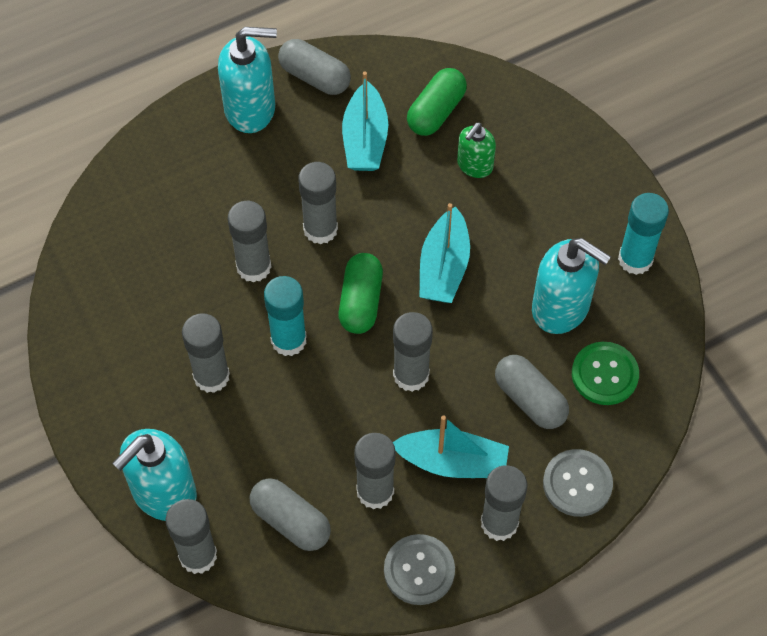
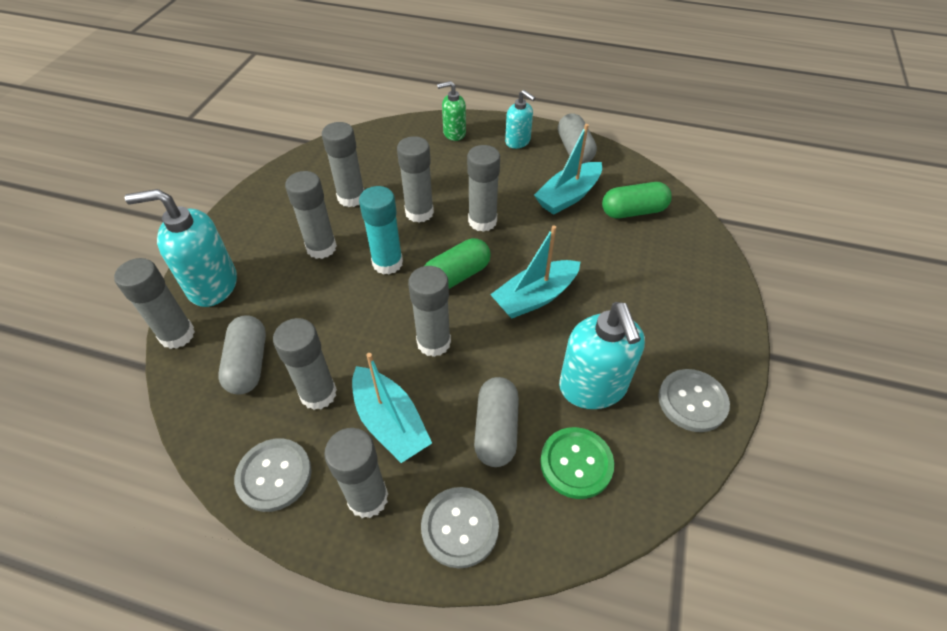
camera: 45 degrees right, 10 degrees down
(170, 304) = (351, 197): none -> grey glue stick
(250, 109) = (518, 141): turquoise soap dispenser -> turquoise soap dispenser, size x0.58
(474, 165) = (626, 256): green soap dispenser -> green soap dispenser (454, 133)
(635, 259) = (692, 401): turquoise glue stick -> grey button

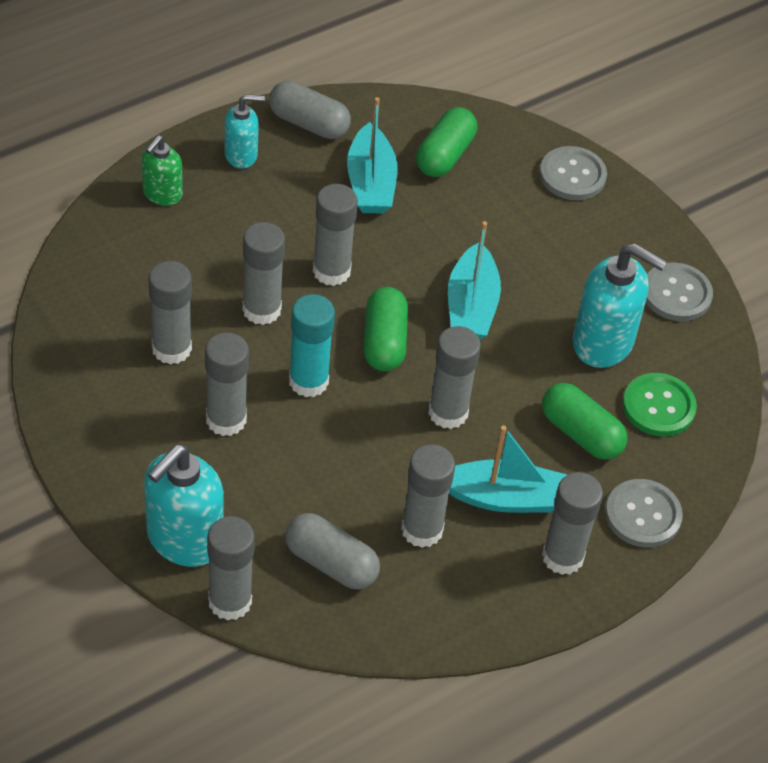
camera: 55 degrees left, 0 degrees up
(274, 475) = (480, 607): grey button -> grey button (572, 175)
(496, 430) = (581, 433): grey capsule -> green capsule

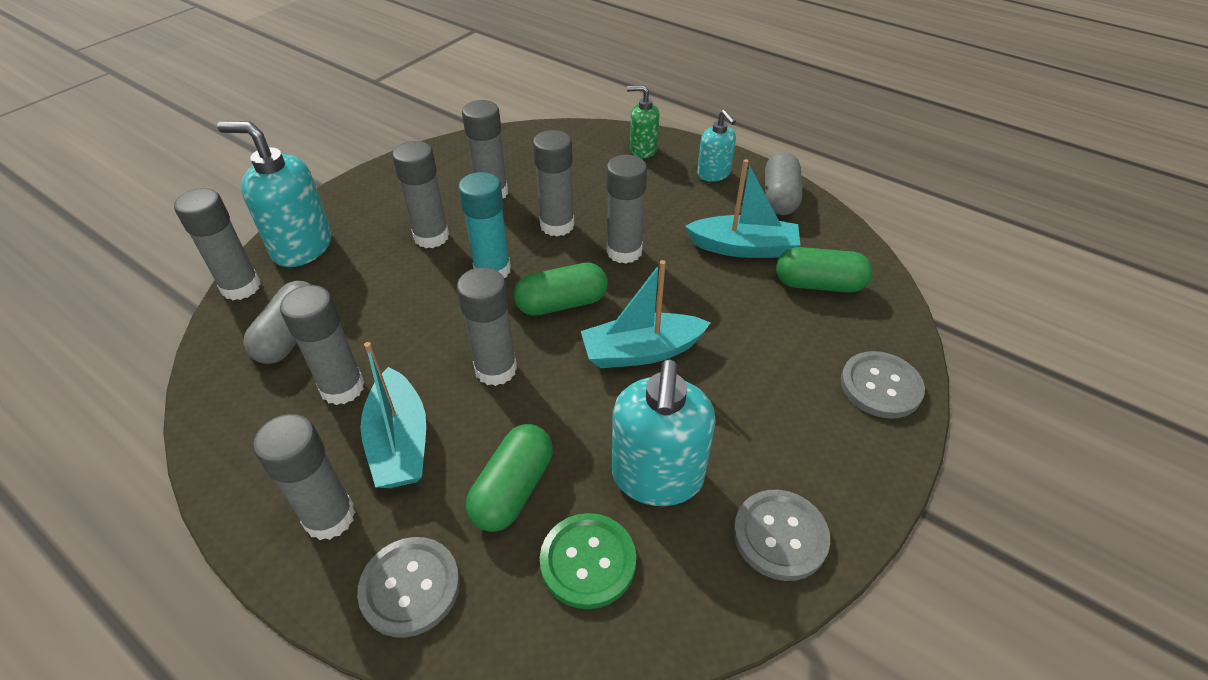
camera: 75 degrees right, 5 degrees down
(370, 183) = (743, 248): turquoise boat -> turquoise boat turned 150 degrees counterclockwise

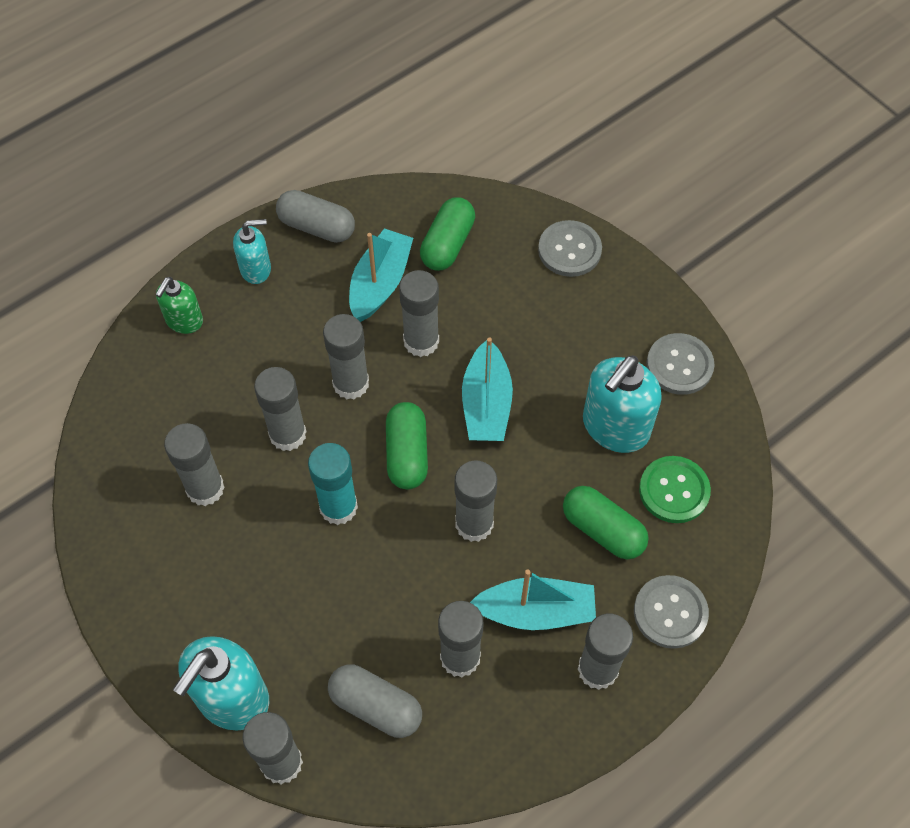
camera: 75 degrees left, 15 degrees up
(431, 237) = (263, 560): grey glue stick -> grey glue stick (421, 341)
(657, 477) = (615, 427): turquoise soap dispenser -> turquoise soap dispenser turned 105 degrees clockwise

